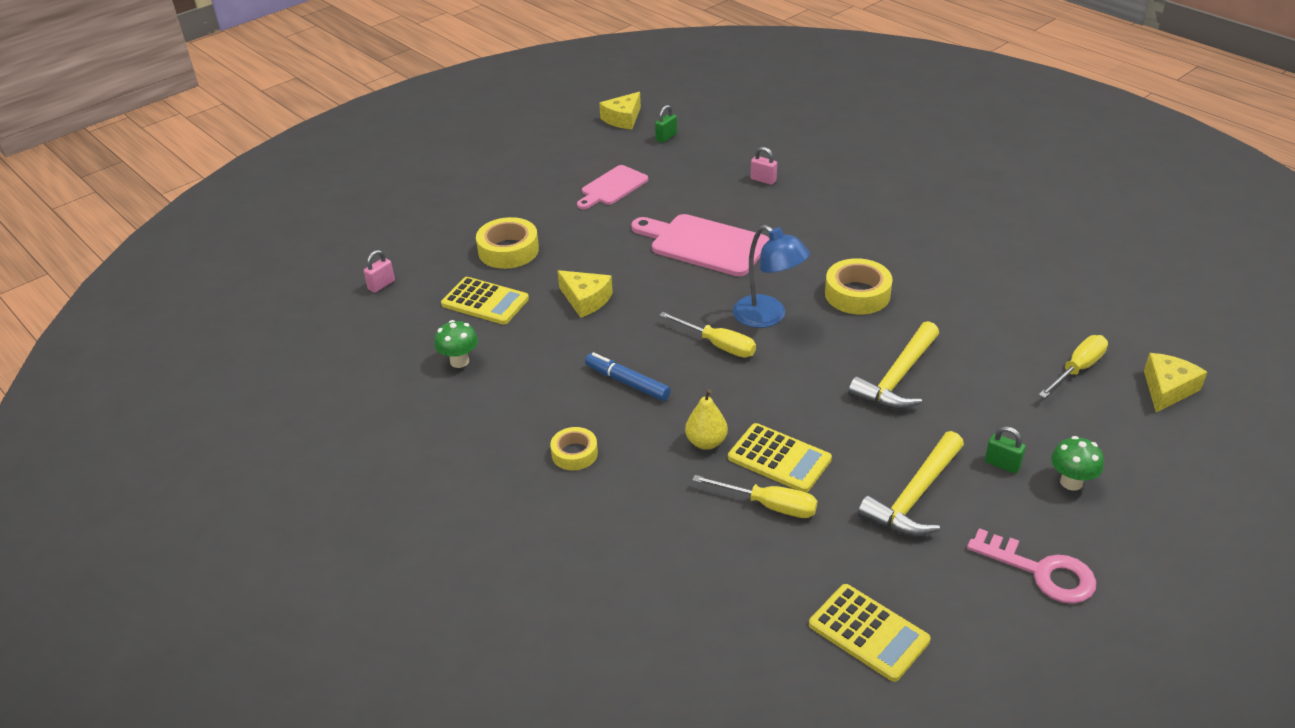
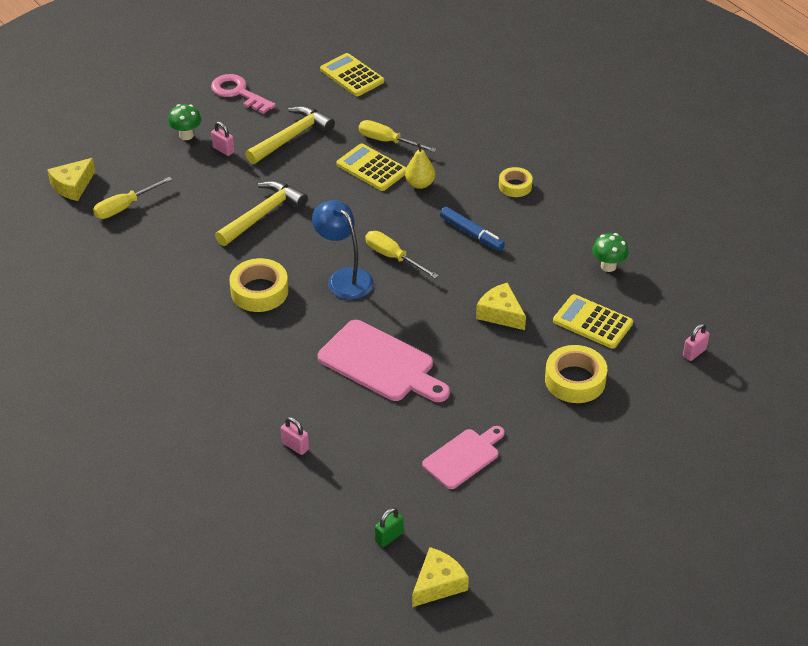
camera: 175 degrees left, 5 degrees up
(1002, 464) = (223, 150): green padlock -> pink padlock

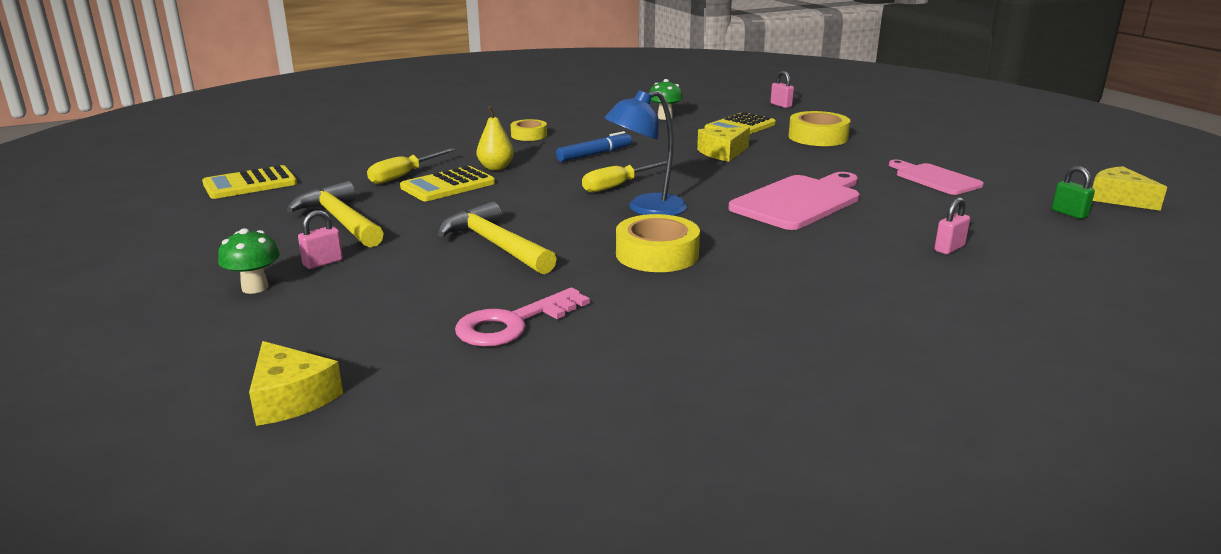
camera: 80 degrees left, 20 degrees down
(125, 207) = (400, 345): yellow screwdriver -> none
(238, 93) = (195, 247): pink key -> pink key (513, 323)

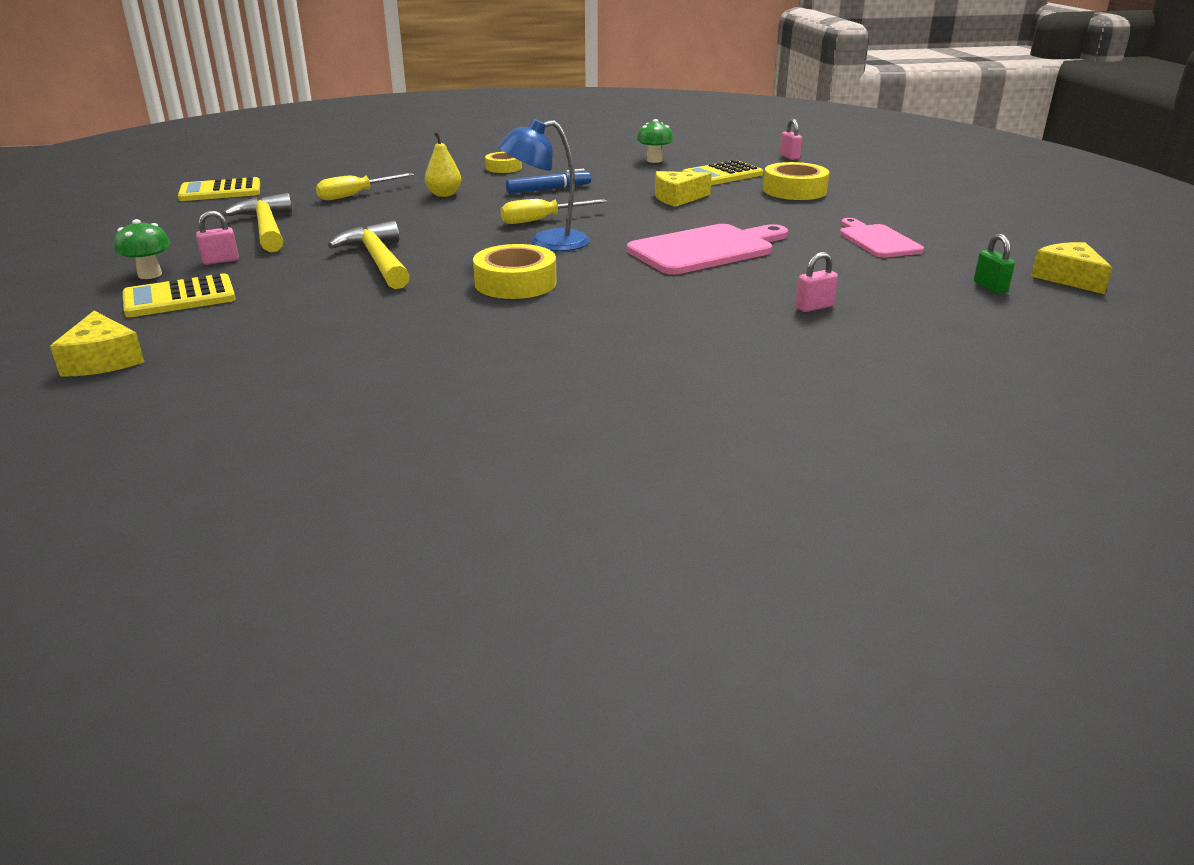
camera: 15 degrees right, 5 degrees up
(448, 185) = (386, 206): yellow calculator -> yellow calculator (179, 297)
(513, 323) = (330, 325): pink key -> none

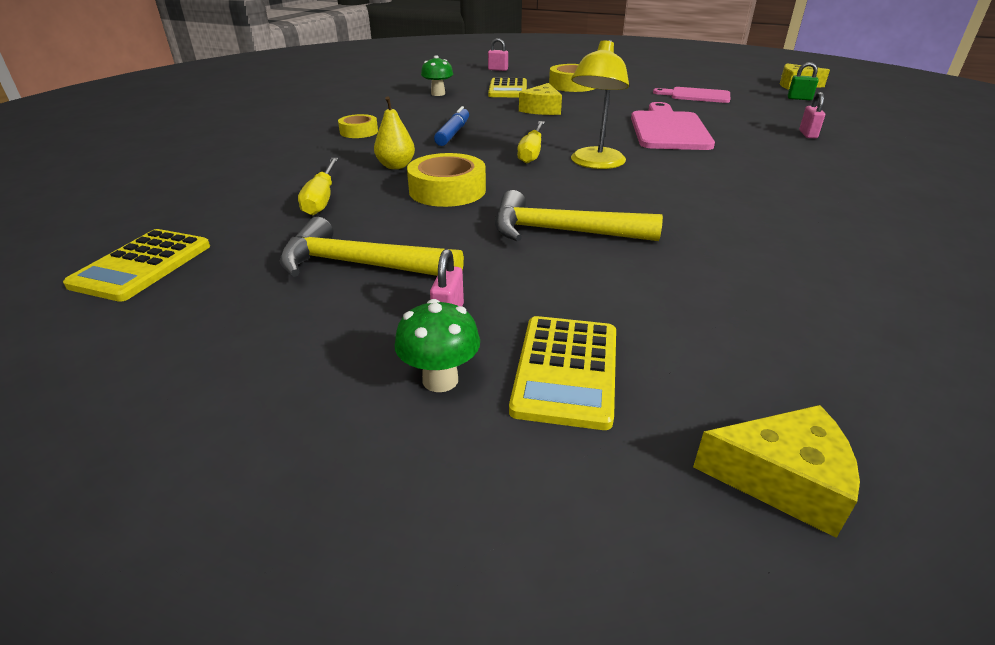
camera: 55 degrees left, 5 degrees up
(515, 283) = (686, 194): yellow tape -> yellow tape (447, 190)
(547, 243) = (595, 164): blue lamp -> yellow lamp

